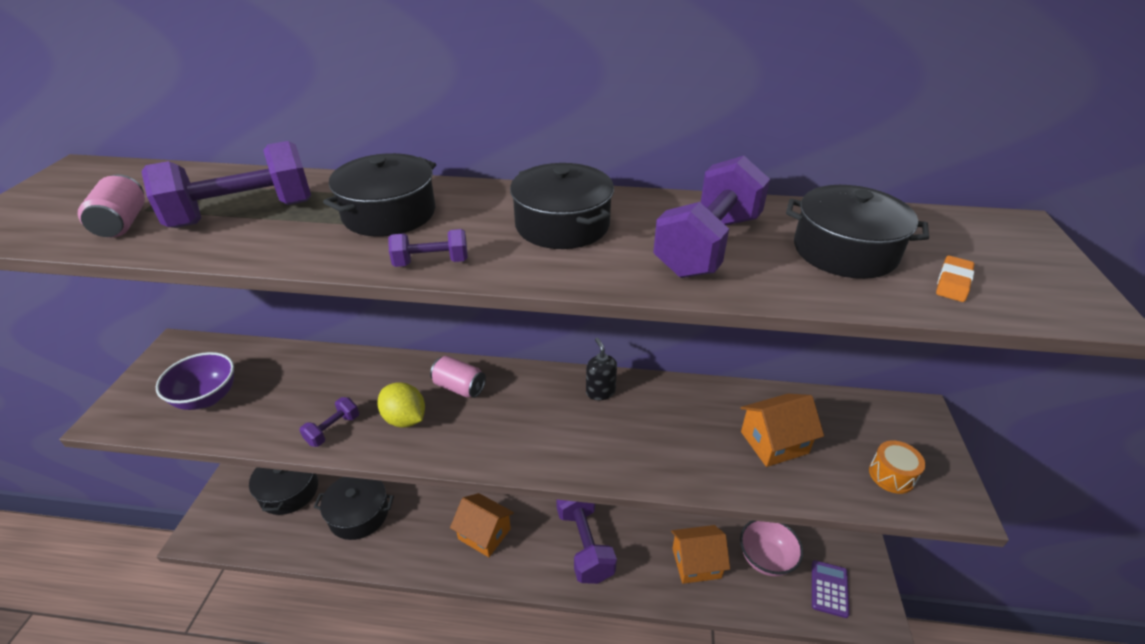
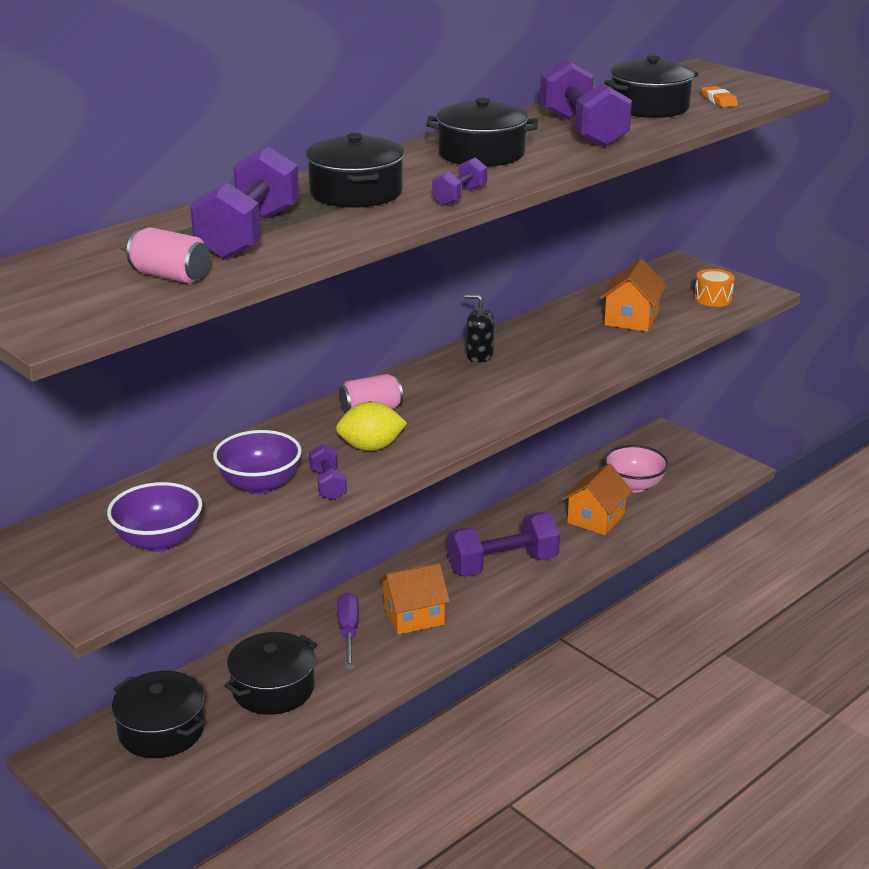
camera: 50 degrees left, 10 degrees down
(310, 397) = (259, 485): none -> purple bowl
(441, 511) = (348, 632): none -> purple screwdriver
(584, 544) = (502, 565): purple dumbbell -> purple dumbbell turned 45 degrees counterclockwise
(829, 589) = (692, 473): purple calculator -> none

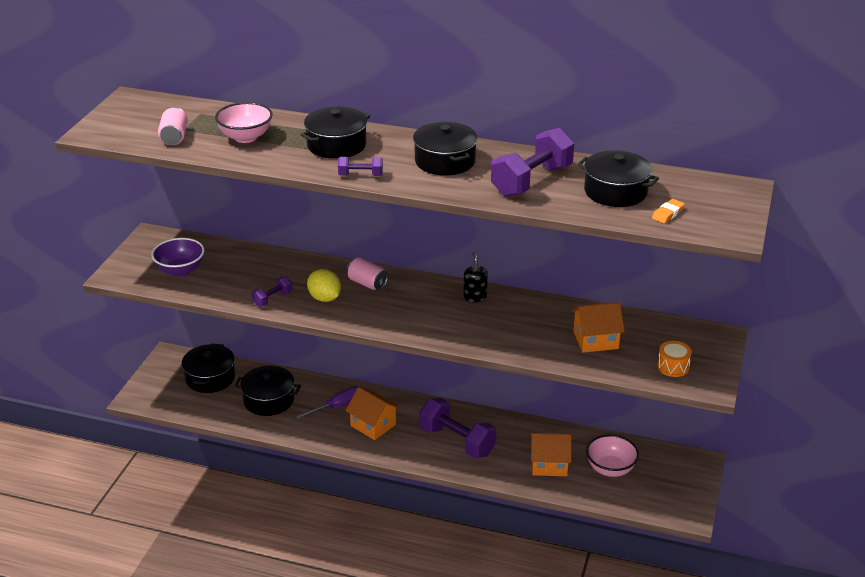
camera: 60 degrees right, 5 degrees up
(249, 234) = (245, 137): purple dumbbell -> pink bowl
(259, 485) = (255, 278): purple bowl -> none

